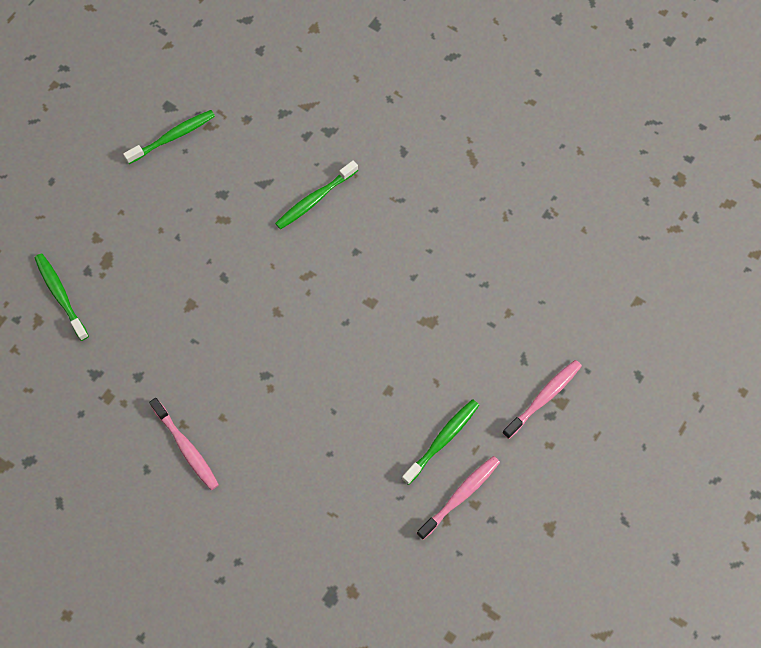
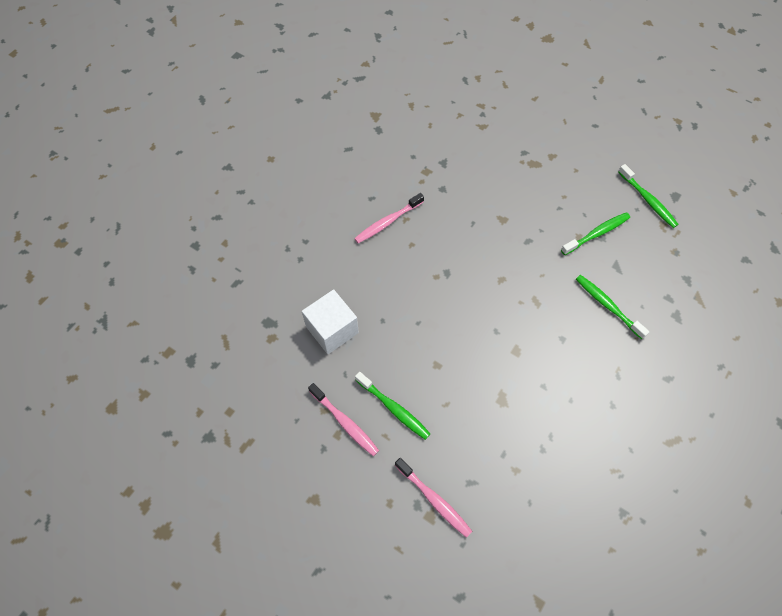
camera: 90 degrees right, 5 degrees down
(61, 296) = (503, 138): green toothbrush -> green toothbrush (596, 234)
(341, 515) = (332, 330): none -> white cube

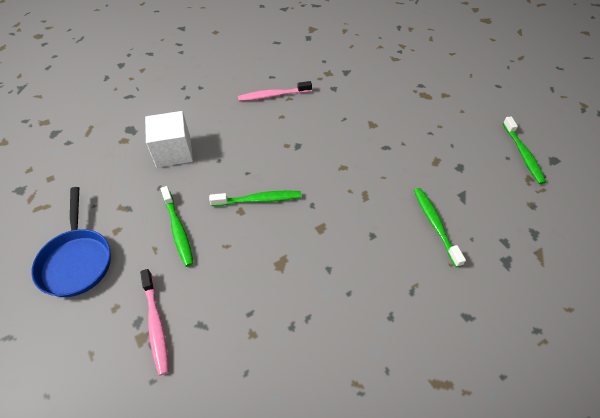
camera: 25 degrees right, 10 degrees down
(324, 479) = (77, 261): none -> blue pan
(344, 422) = (129, 223): pink toothbrush -> none
(596, 234) = (455, 163): green toothbrush -> green toothbrush (258, 200)

